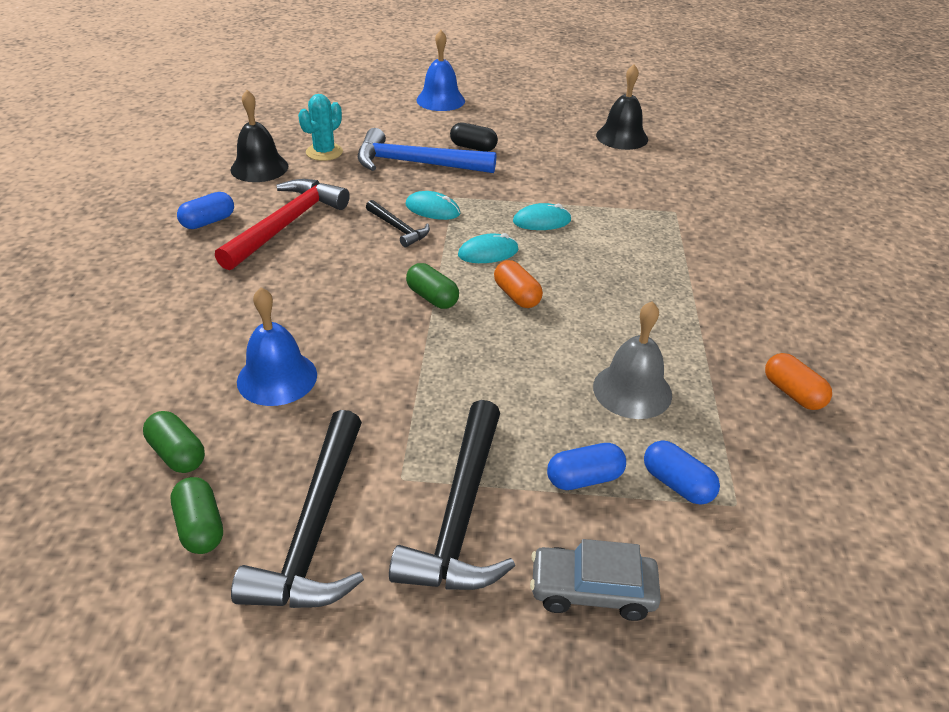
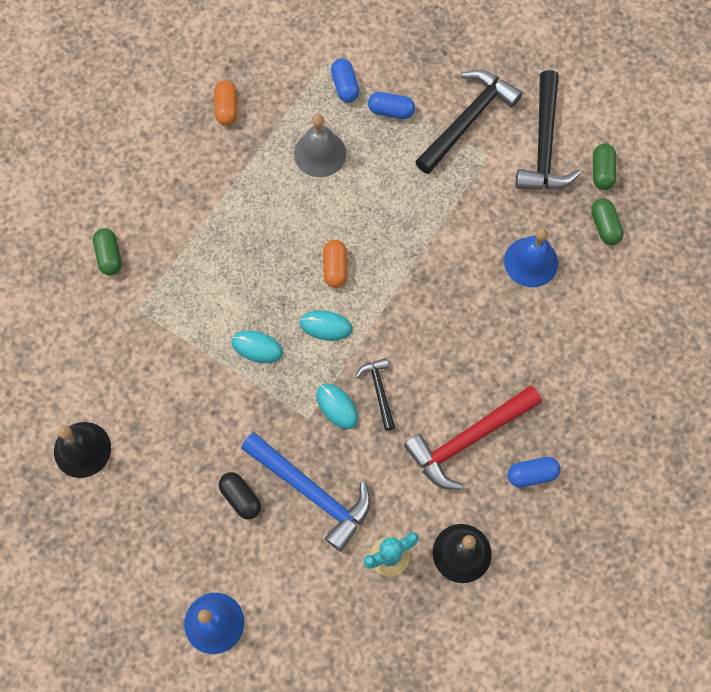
camera: 150 degrees left, 30 degrees up
(315, 529) = (544, 145): black hammer -> black hammer turned 150 degrees clockwise
(432, 297) = (396, 293): green capsule -> green capsule (109, 256)
(592, 590) = (428, 55): grey car -> none

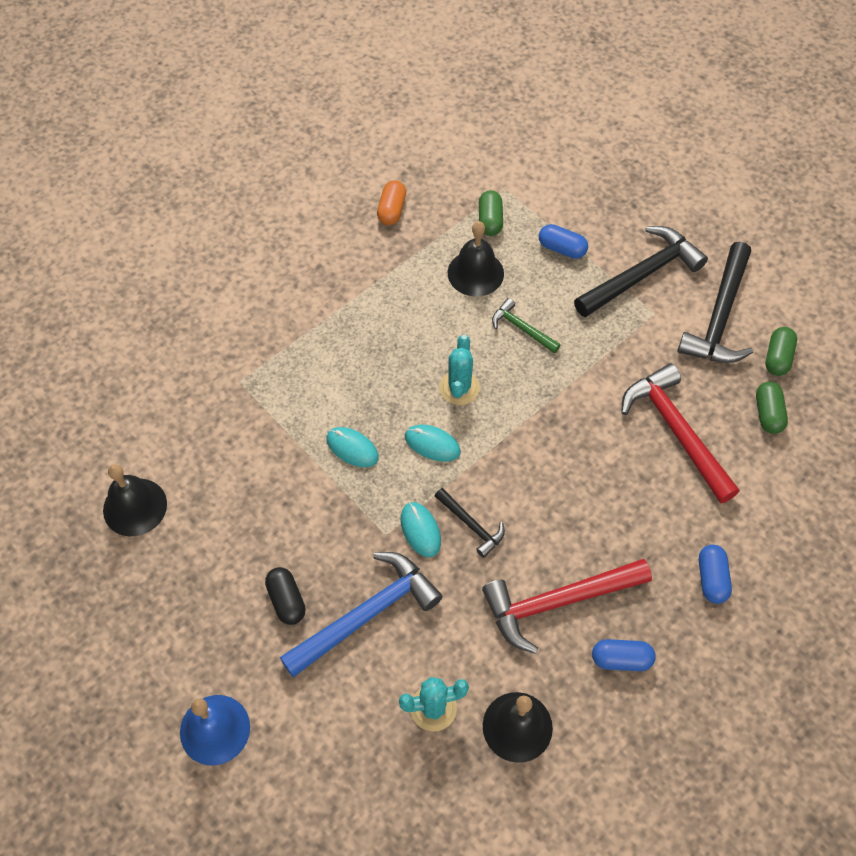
camera: 15 degrees right, 10 degrees down
(109, 256) = (227, 322): green capsule -> green capsule (490, 220)
(312, 492) = (366, 614): blue hammer -> blue hammer turned 90 degrees counterclockwise
(320, 153) = (475, 273): grey bell -> black bell
(335, 268) = (459, 388): orange capsule -> turquoise cactus
(345, 86) = (520, 215): blue capsule -> blue capsule (711, 579)
(375, 198) = (522, 328): none -> green hammer
(379, 391) = (471, 525): black hammer -> black hammer turned 135 degrees clockwise
(531, 262) = (676, 431): blue bell -> red hammer

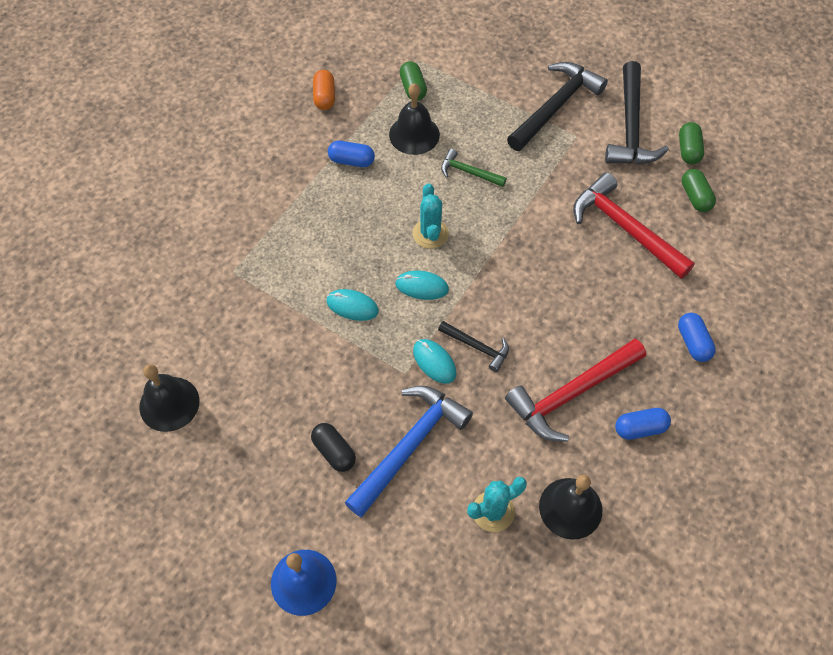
camera: 15 degrees left, 0 degrees up
(562, 248) = (481, 99): blue capsule -> blue capsule (351, 161)

